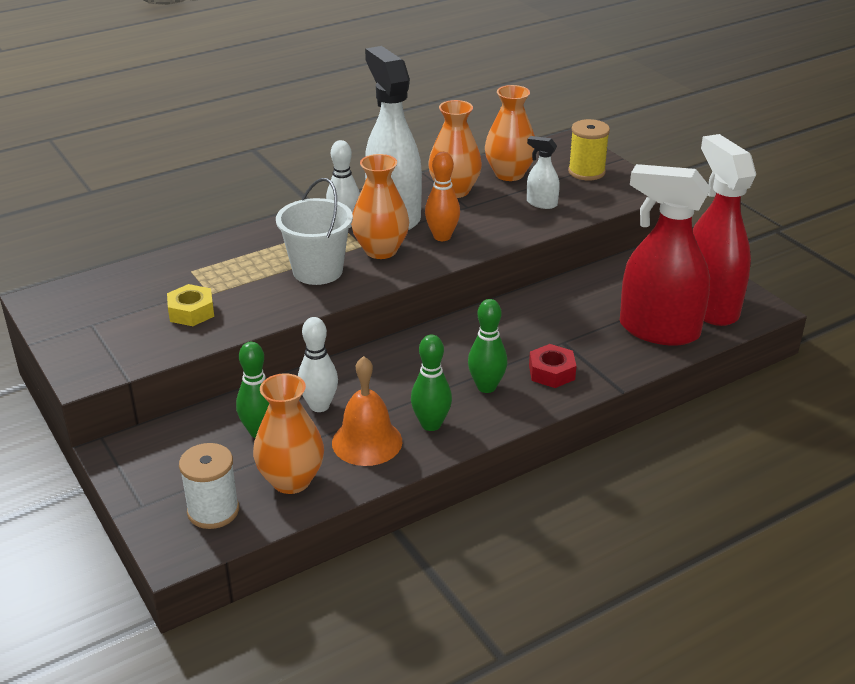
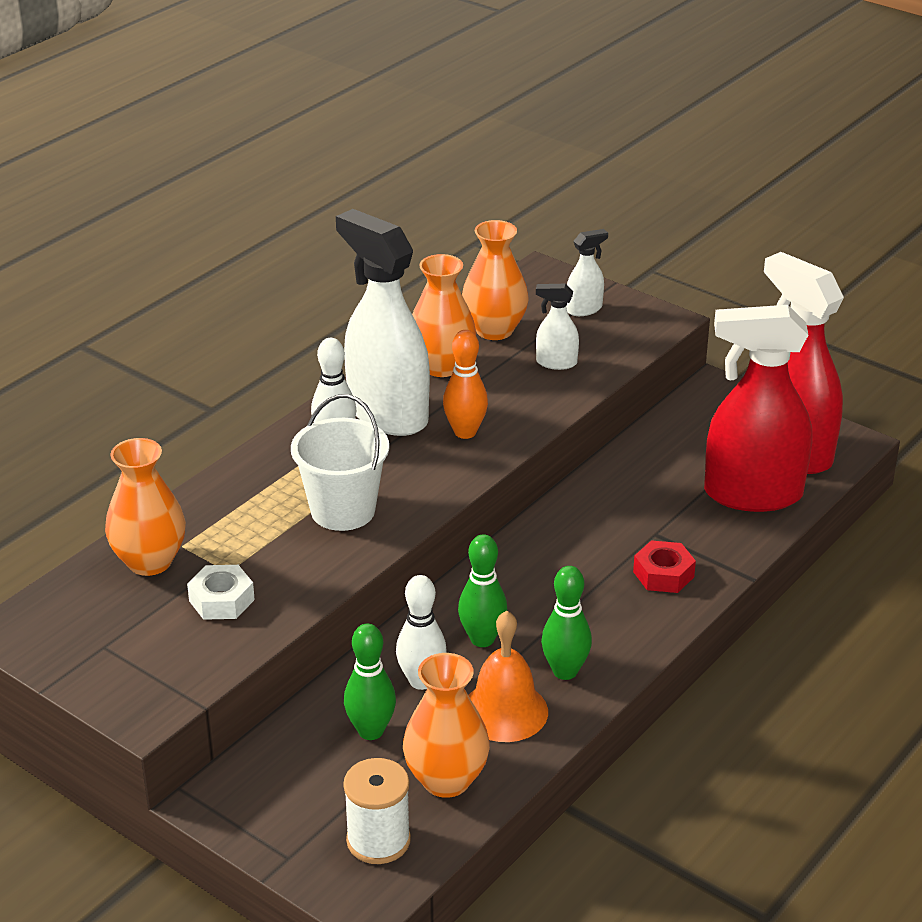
camera: 20 degrees left, 0 degrees up
(191, 312) = (221, 600): yellow nut -> white nut
(381, 250) = (402, 466): orange vase -> orange vase (150, 561)
(486, 387) = (600, 610): green bowling pin -> green bowling pin (482, 639)
(586, 172) = (584, 309): yellow spool -> white spray bottle

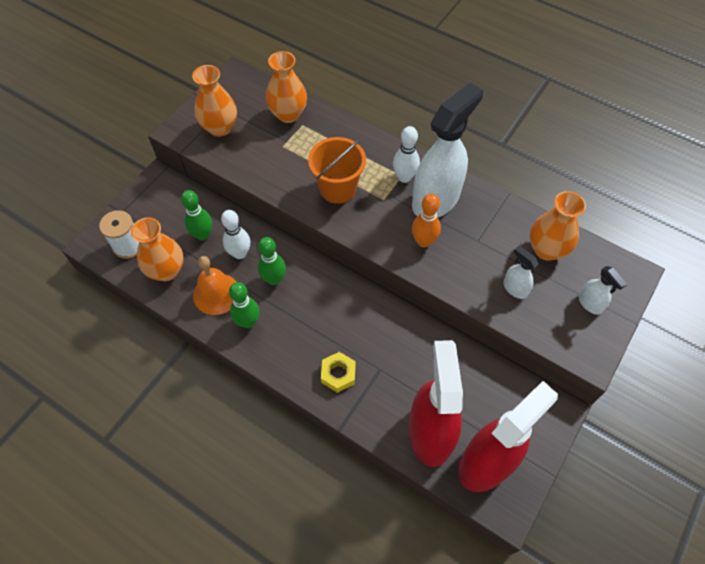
camera: 85 degrees right, 25 degrees up
(221, 600) = (258, 147): white nut -> none
(343, 510) = (338, 188): white bucket -> orange bucket
(442, 366) = (495, 223): orange vase -> orange vase (220, 128)
(556, 363) = (515, 288): white spray bottle -> white spray bottle turned 45 degrees counterclockwise
(663, 574) = (338, 374): red nut -> yellow nut

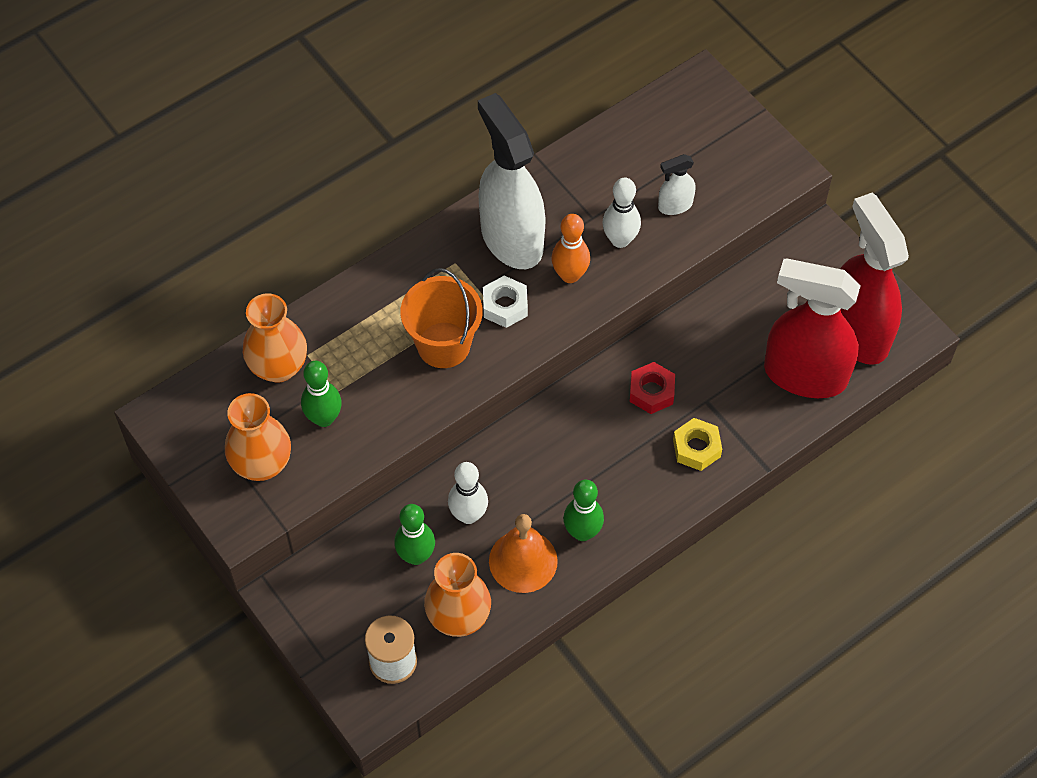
camera: 70 degrees left, 0 degrees up
(274, 279) = (528, 483): green bowling pin -> green bowling pin (324, 418)
(372, 331) = (651, 392): none -> red nut
(382, 212) = (505, 306): none -> white nut
(404, 177) = (459, 261): white bowling pin -> white bowling pin (620, 240)
(546, 249) = (634, 151): orange vase -> none
(590, 303) = (723, 140): white spray bottle -> none

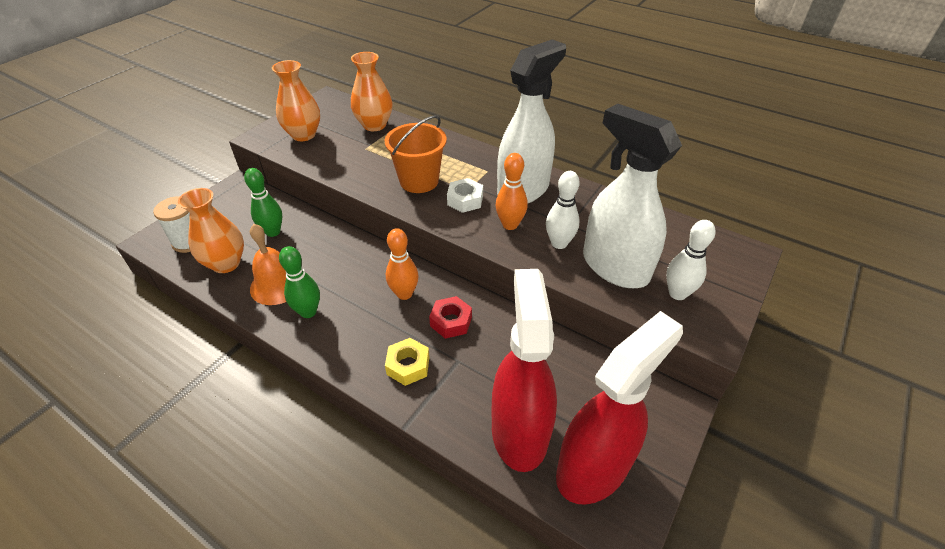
camera: 70 degrees right, 15 degrees down
(324, 418) = (343, 148): green bowling pin -> none
(468, 515) = (310, 248): white bowling pin -> white bowling pin (677, 293)
(592, 427) = (404, 294): none -> orange bowling pin
(675, 205) = (614, 267): white spray bottle -> white spray bottle, size x2.29

